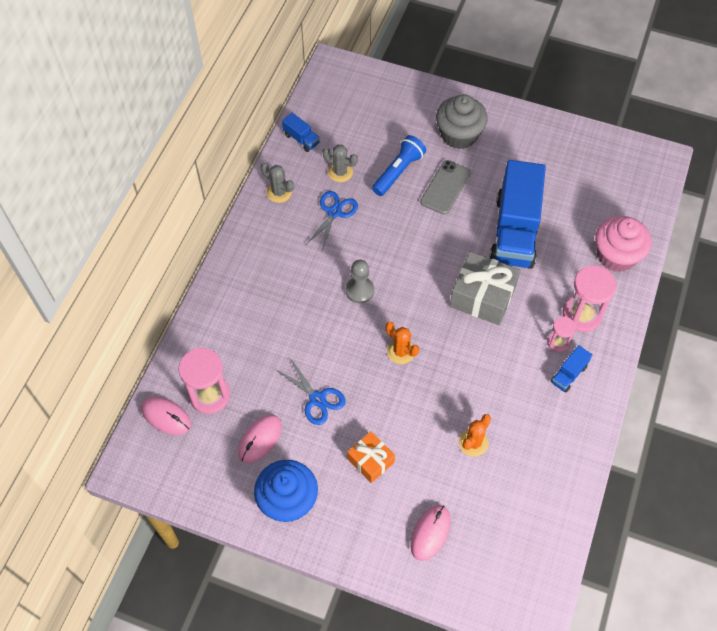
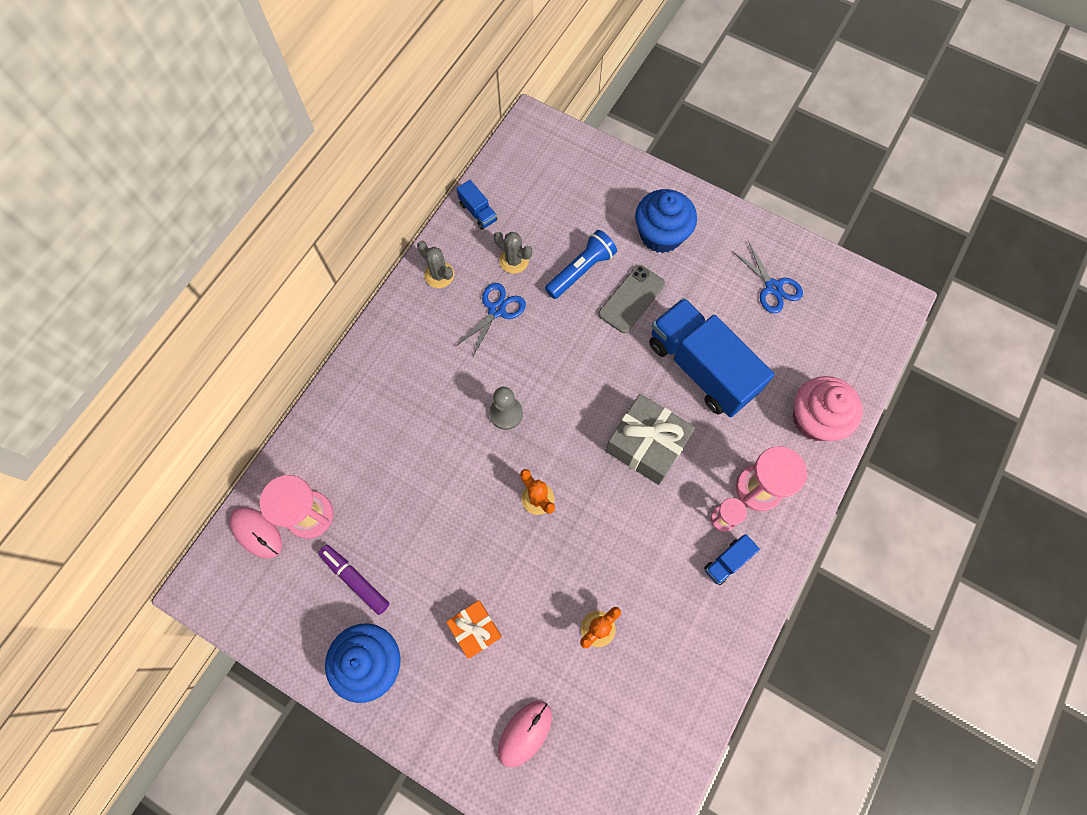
camera: 10 degrees right, 10 degrees up
(260, 439) = (355, 580): pink mouse -> purple marker
(317, 399) = (430, 541): blue scissors -> blue scissors (773, 287)
(459, 135) = (661, 234): grey cupcake -> blue cupcake
(514, 231) = (701, 368): blue truck -> blue truck turned 120 degrees clockwise

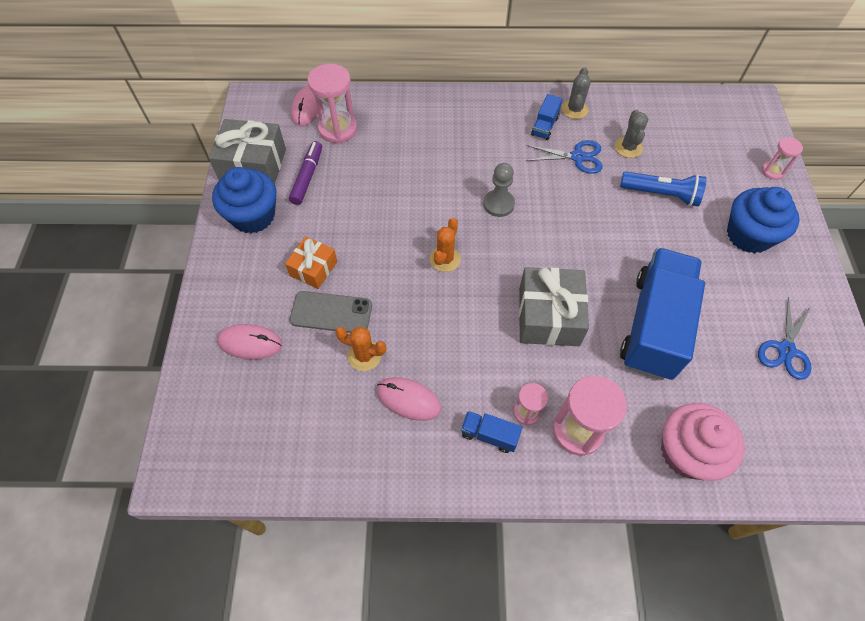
camera: 60 degrees right, 10 degrees down
(301, 631) = (253, 165): none -> grey gift
(478, 212) = (647, 106): blue truck -> blue truck (545, 126)
(611, 168) = (772, 171): none -> pink hourglass
(631, 299) = (669, 242): grey phone -> grey phone (331, 312)
(661, 612) = (408, 399): none -> pink mouse

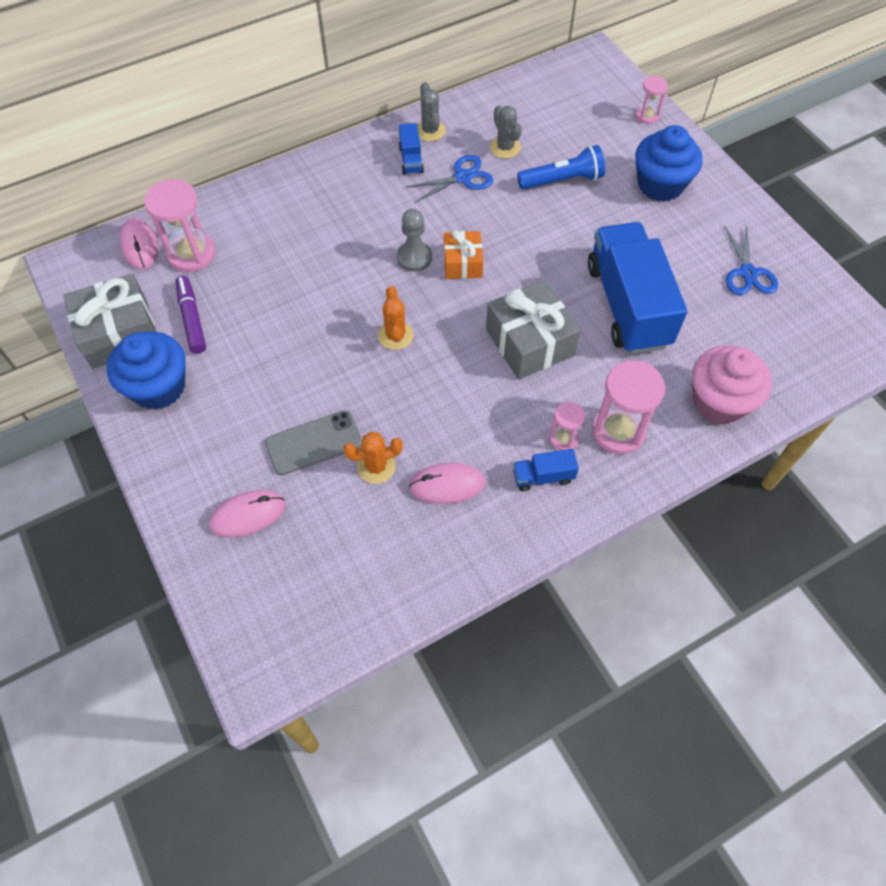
camera: 30 degrees left, 0 degrees up
(313, 268) = (264, 409): orange gift -> orange gift (462, 263)

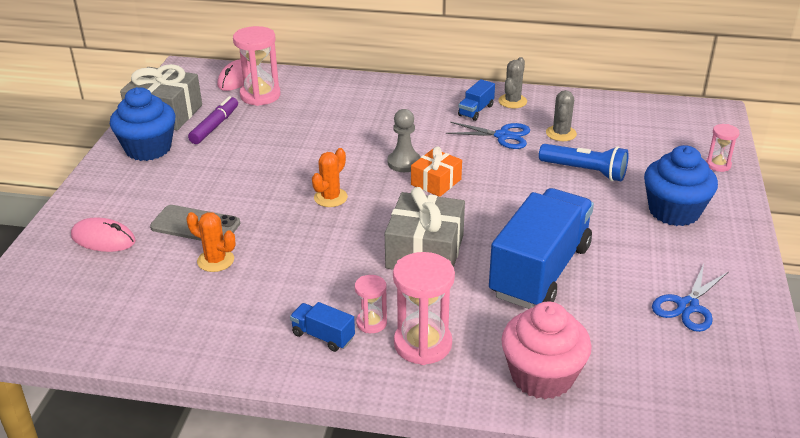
camera: 40 degrees right, 25 degrees down
(447, 485) = (247, 299): pink mouse -> none

